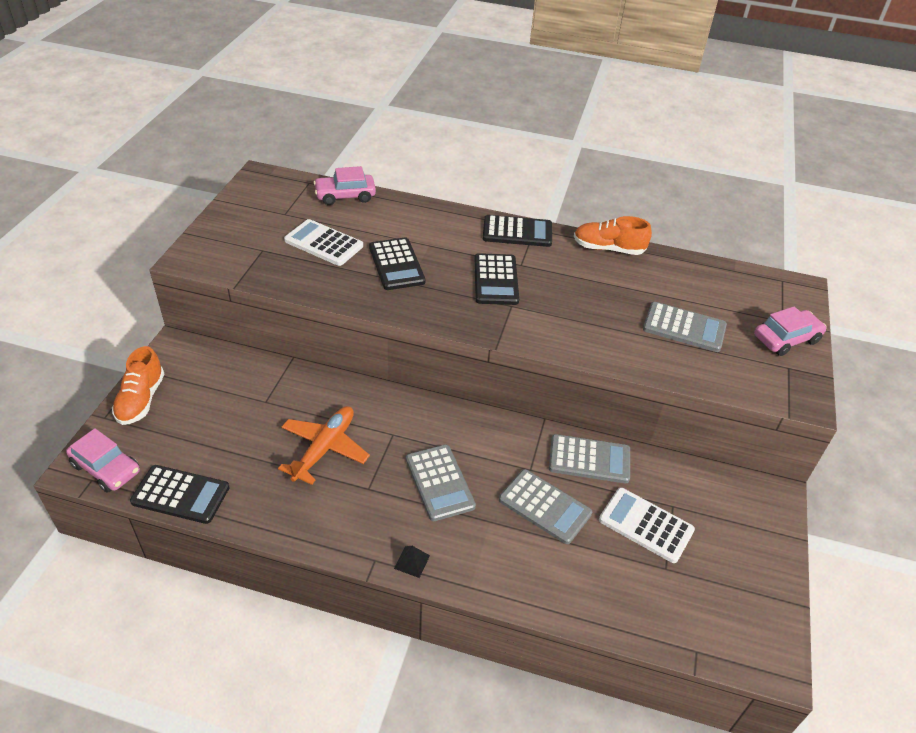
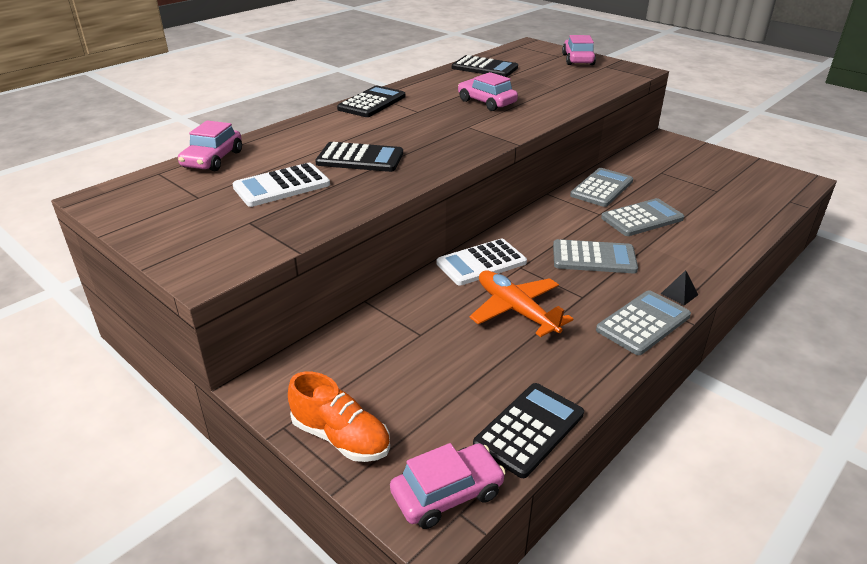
camera: 60 degrees left, 10 degrees down
(495, 280) = (428, 124): black calculator -> black calculator (484, 68)
(582, 301) = (486, 102): none -> pink car
(608, 248) = (431, 80): orange shoe -> none
(646, 525) = (675, 186): white calculator -> white calculator (481, 263)
(684, 328) = (544, 81): grey calculator -> grey calculator (643, 323)

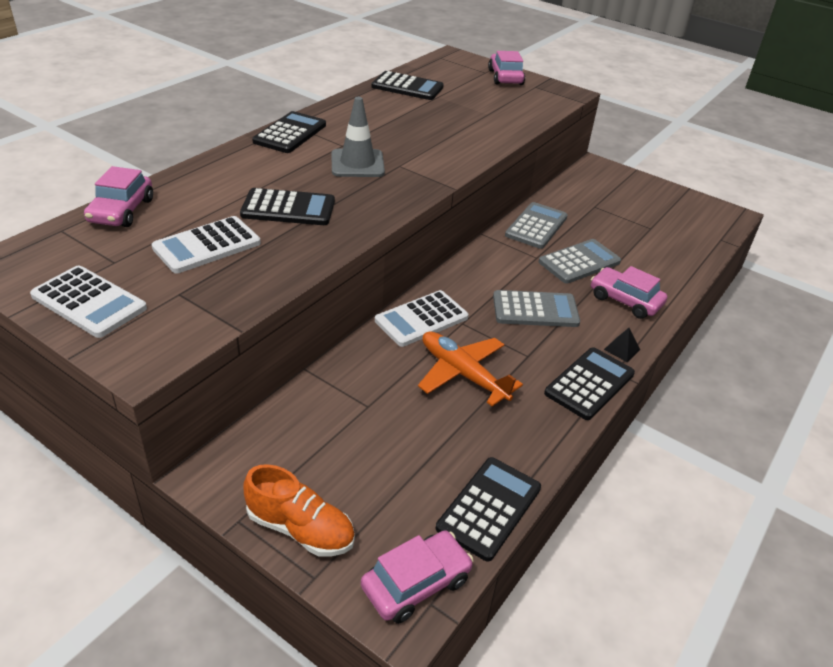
camera: 10 degrees left, 5 degrees up
(169, 227) = (89, 302): none -> white calculator
(429, 125) = (357, 164): none -> grey traffic cone
(486, 102) = (415, 133): pink car -> pink car (625, 300)
(643, 323) = (589, 384): grey calculator -> black calculator

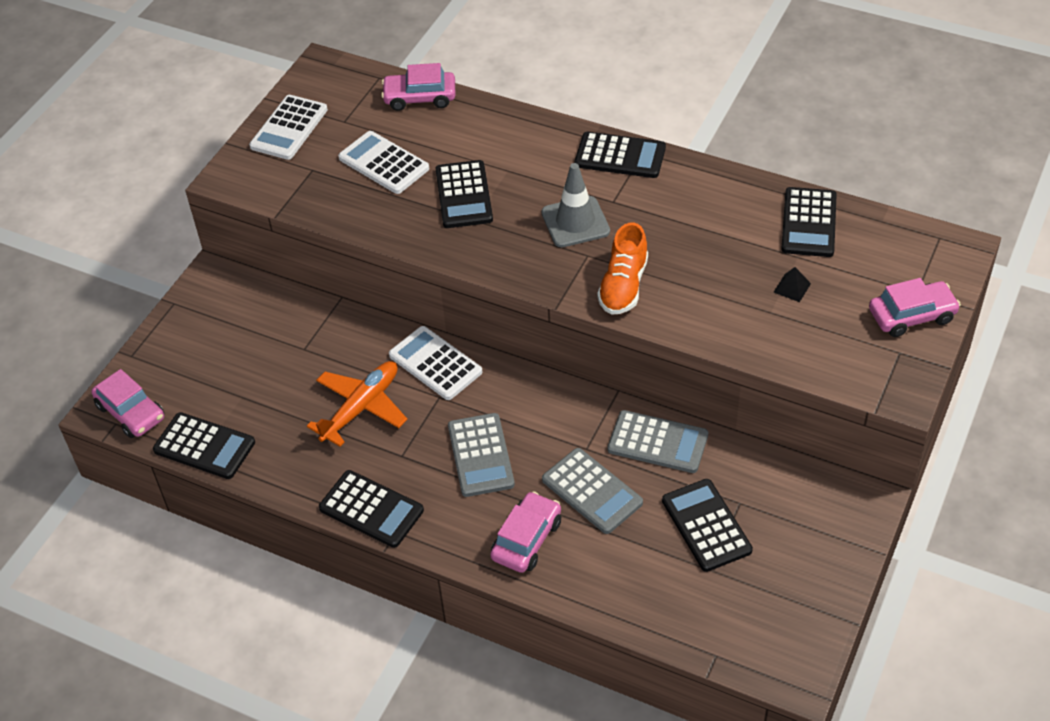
camera: 85 degrees right, 10 degrees up
(300, 529) = (171, 338): orange shoe -> orange shoe (623, 286)
(613, 222) = (706, 525): none -> black calculator
(622, 349) = (434, 537): black pyramid -> black pyramid (792, 288)

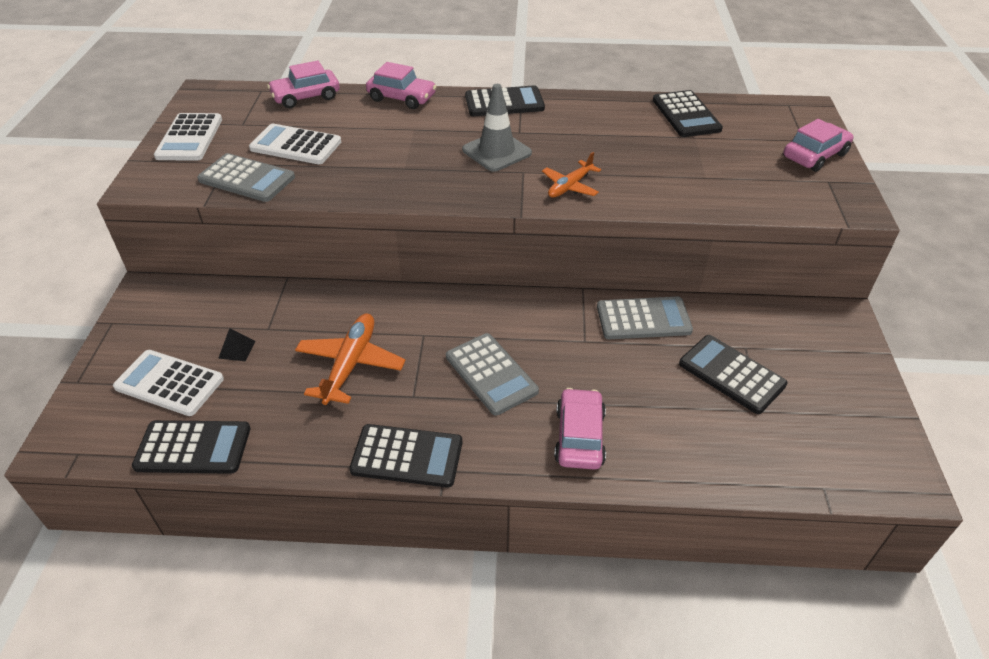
camera: 25 degrees left, 5 degrees down
(131, 412) = (93, 437): pink car -> pink car (402, 98)
(435, 363) = (405, 308): white calculator -> white calculator (169, 383)
(463, 195) = (384, 153): black calculator -> none
(592, 491) = (613, 375): grey calculator -> grey calculator (246, 179)
(623, 286) = (570, 186): orange shoe -> orange plane
(792, 288) = (709, 157): black pyramid -> black pyramid (237, 349)

